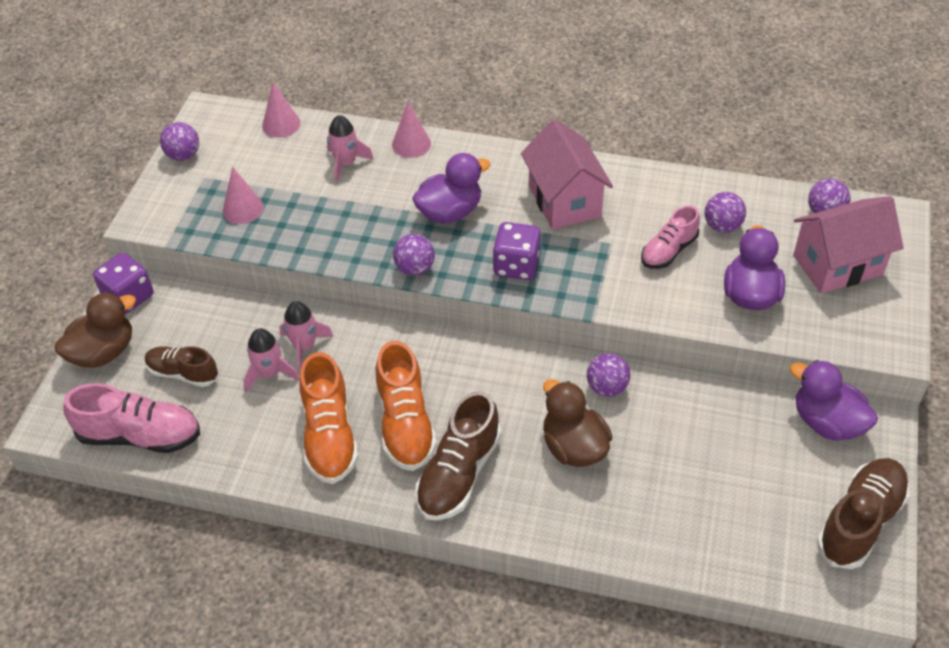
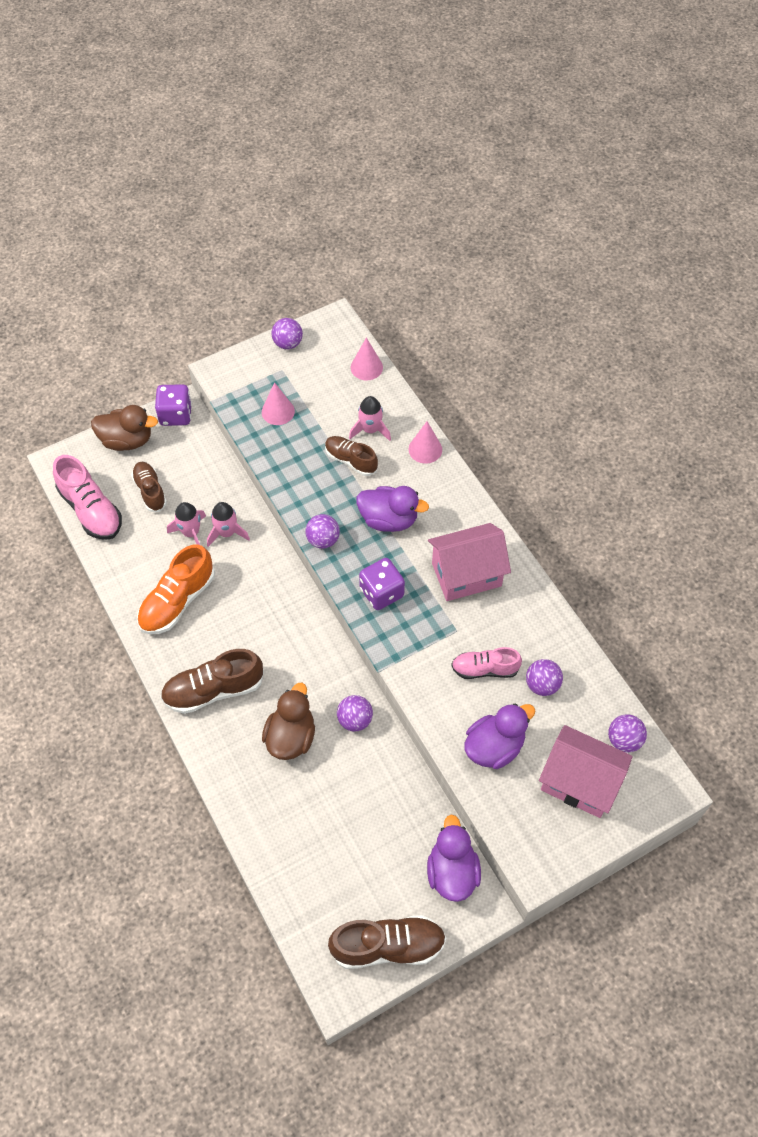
camera: 45 degrees right, 10 degrees up
(359, 196) = (351, 460): none -> brown shoe
(405, 423) = (222, 632): orange shoe -> none
(564, 201) = (466, 574): pink house -> pink house turned 45 degrees clockwise

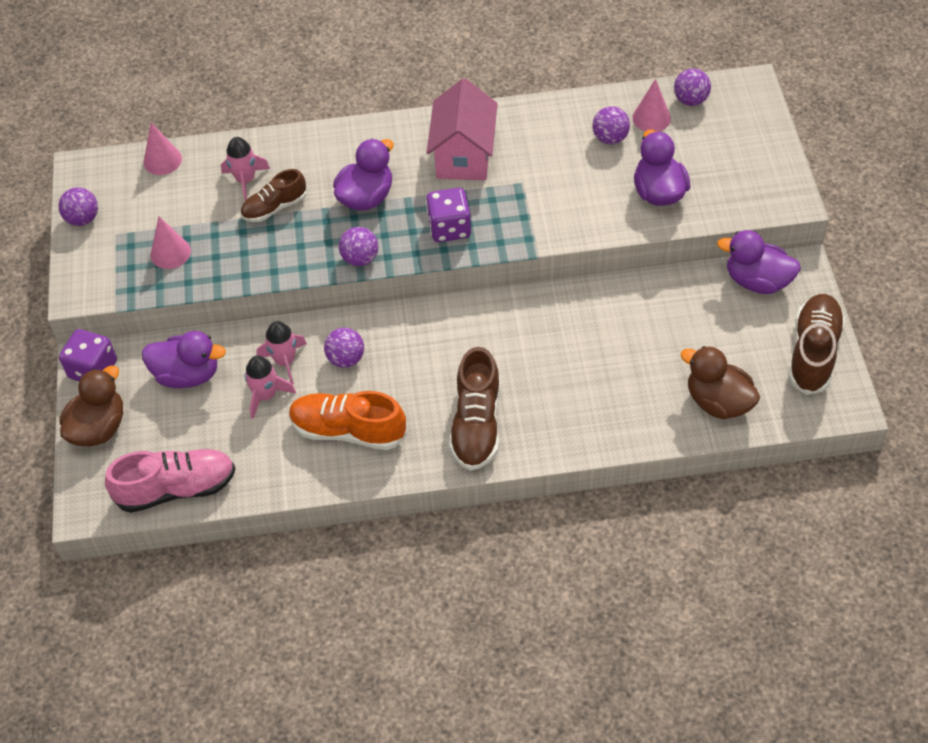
camera: 65 degrees left, 5 degrees down
(150, 491) = (185, 421): brown shoe -> none
(177, 601) = (348, 430): orange shoe -> orange shoe turned 135 degrees clockwise
(192, 475) = (187, 375): none -> purple duck
(291, 736) = (562, 370): brown duck -> brown duck (718, 402)
(355, 720) = (567, 310): purple ball -> purple ball (346, 359)
(425, 449) = (298, 143): pink cone -> pink cone (651, 118)
(485, 669) = (574, 174): pink shoe -> none
(579, 782) = (719, 144): pink house -> none

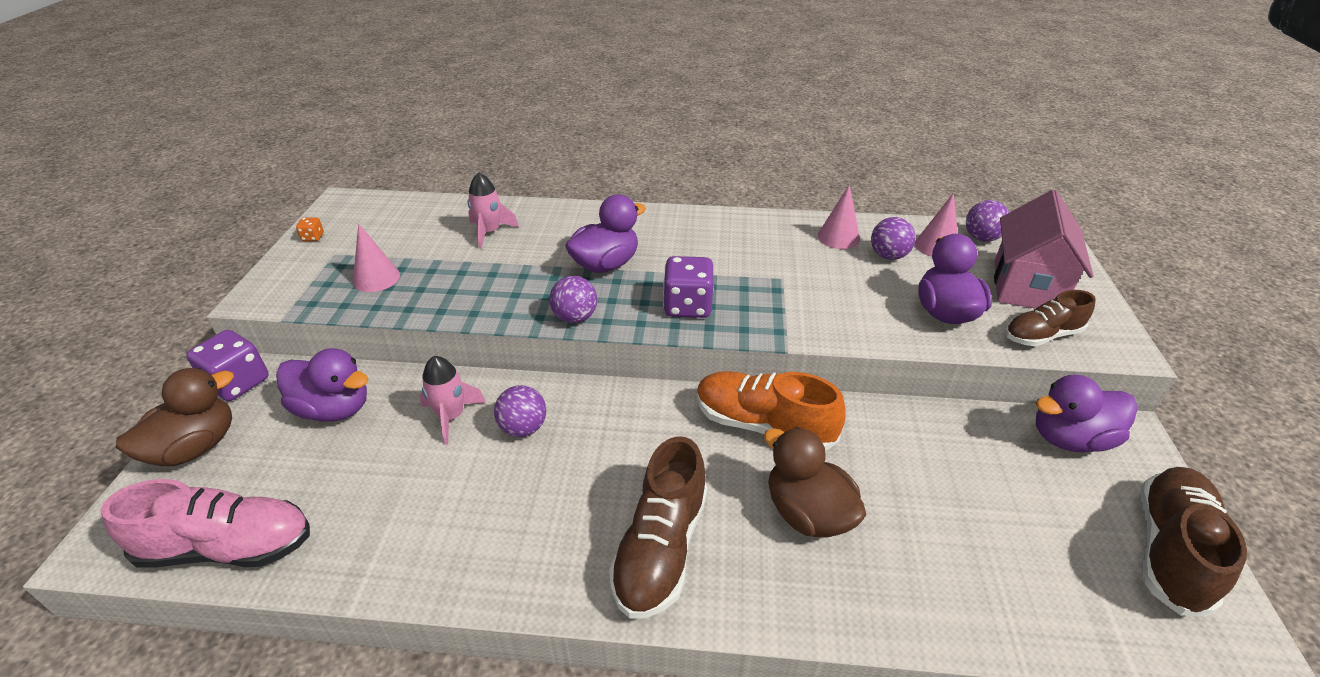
camera: 10 degrees right, 15 degrees down
(83, 219) = (313, 237): purple ball -> orange dice
(162, 160) = (420, 206): pink cone -> pink cone (838, 237)
(266, 395) = (408, 451): pink rocket -> none
(274, 207) = (506, 258): brown shoe -> brown shoe (1042, 335)
(348, 430) = (487, 518): orange shoe -> orange shoe (763, 426)
(464, 156) = (722, 247): pink house -> pink house (1026, 286)
(718, 402) = (1026, 594): brown duck -> brown duck (807, 513)
(757, 281) = (1070, 438): purple duck -> purple duck turned 45 degrees counterclockwise

